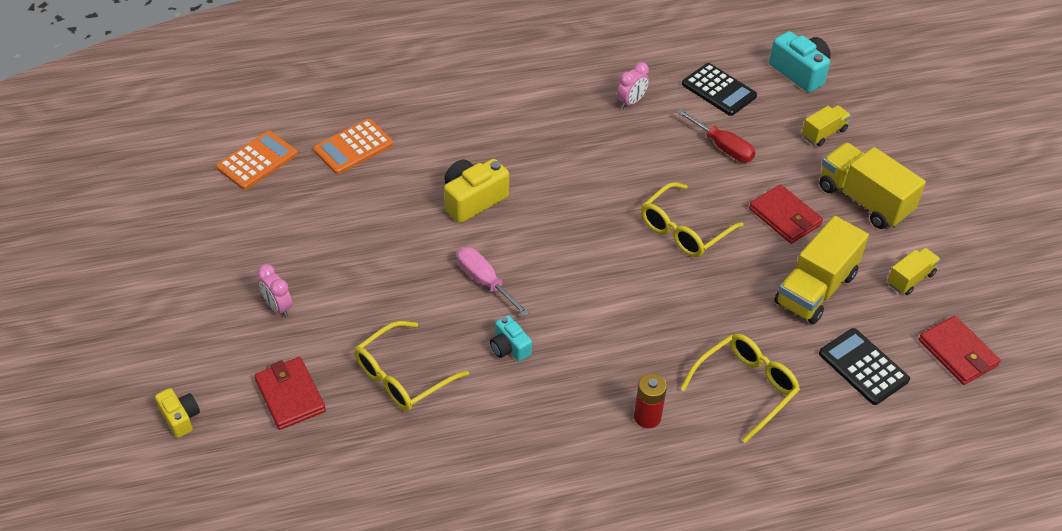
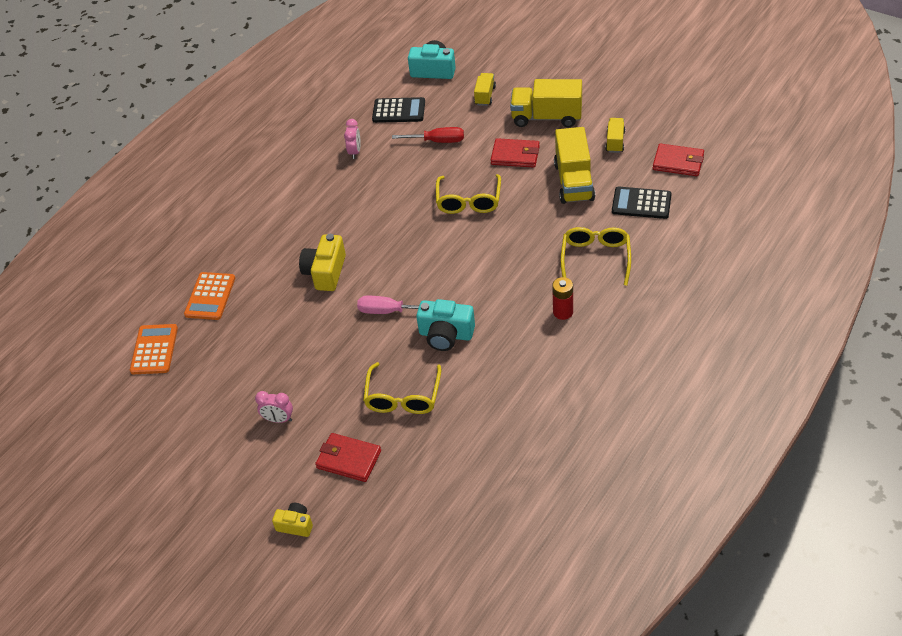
camera: 35 degrees left, 0 degrees up
(509, 347) = (446, 335): turquoise camera -> turquoise camera, size x1.69

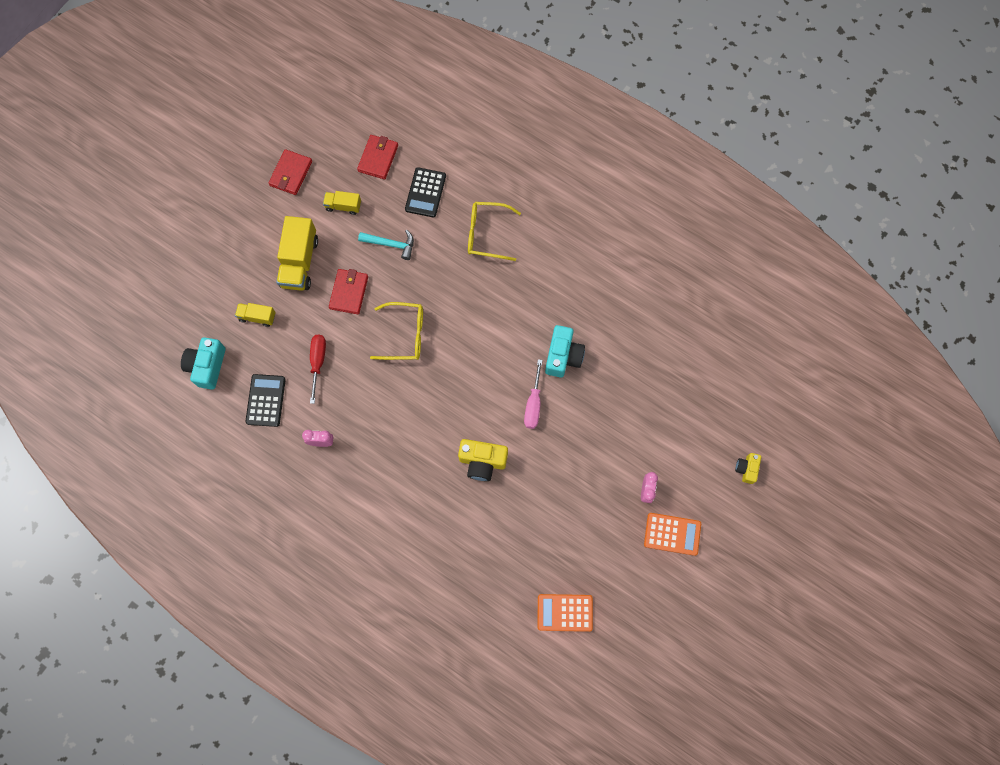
camera: 95 degrees left, 25 degrees up
(210, 296) = (503, 568): orange calculator -> orange calculator (672, 534)
(349, 459) = (687, 431): red wallet -> red wallet (291, 173)
(403, 397) = (626, 390): yellow glasses -> none
(563, 312) = (544, 263): red battery -> none
(574, 182) = (391, 244): yellow truck -> turquoise hammer

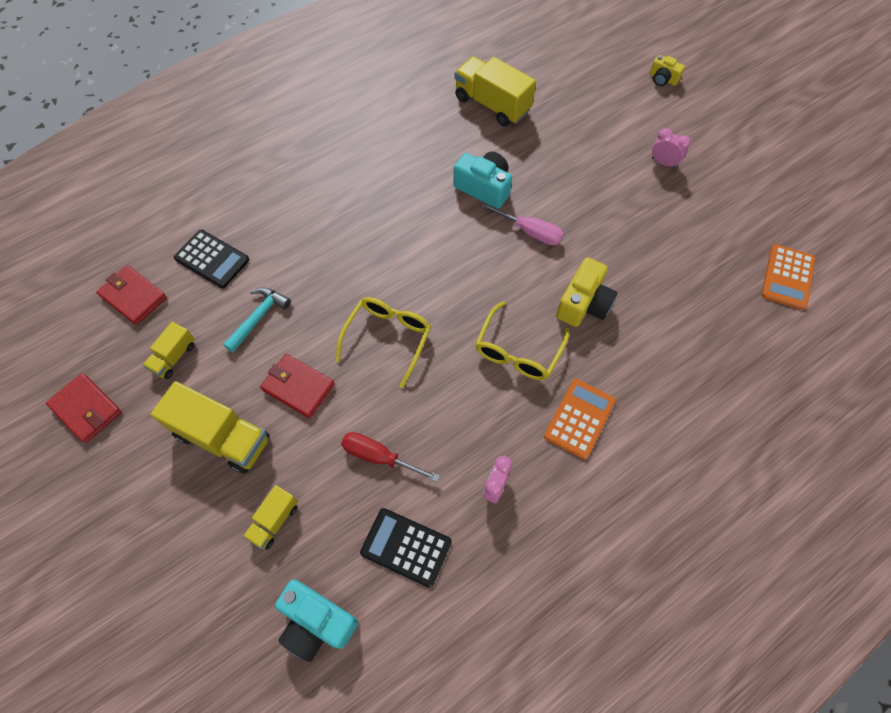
camera: 70 degrees left, 10 degrees down
(487, 234) = (301, 213): yellow glasses -> yellow glasses (518, 351)
(654, 334) = (492, 104): none -> yellow truck
(672, 534) = (717, 156): orange calculator -> orange calculator (579, 418)

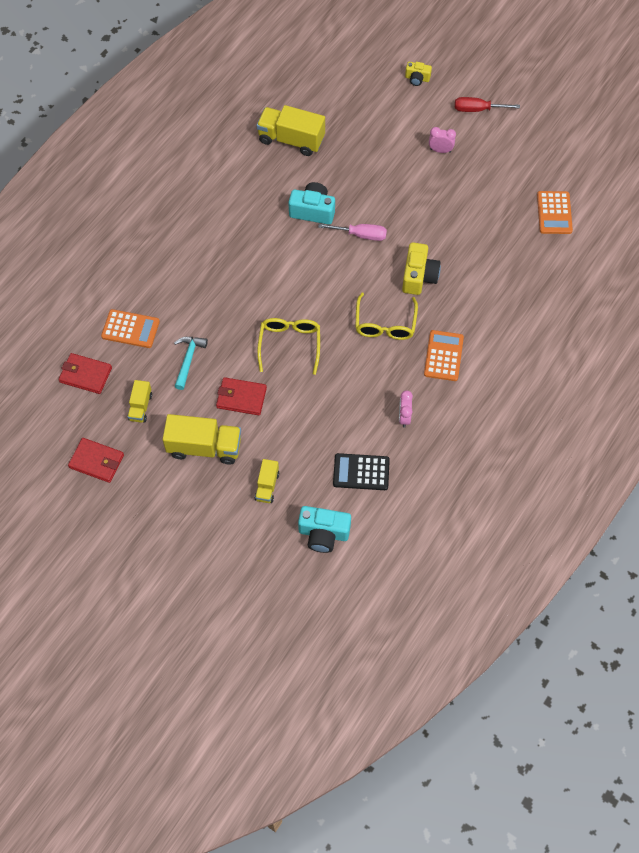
camera: 20 degrees left, 0 degrees up
(212, 259) = (130, 329): black calculator -> orange calculator
(379, 457) = (319, 424): red screwdriver -> red screwdriver (477, 109)

